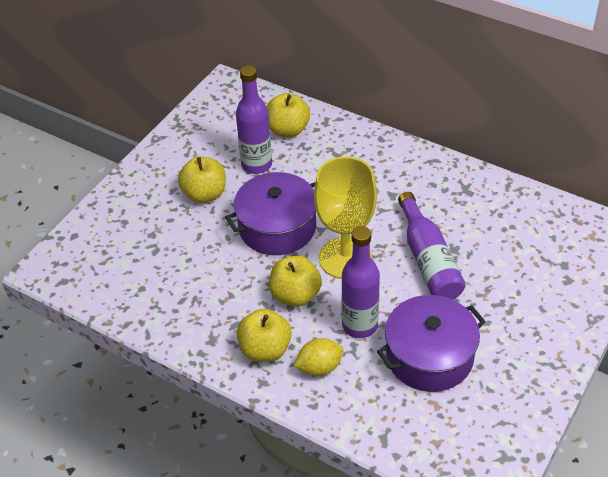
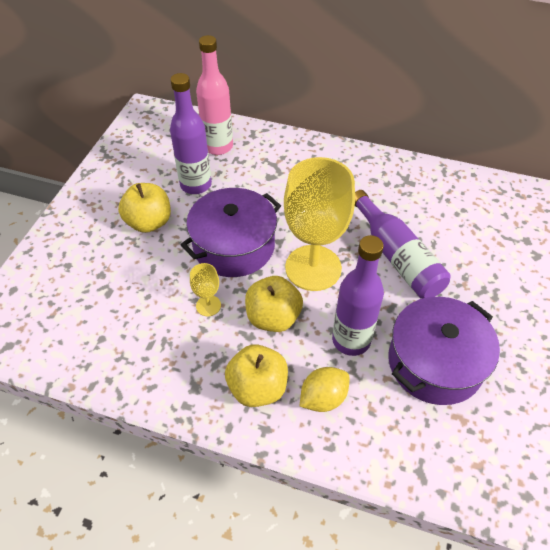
camera: 15 degrees left, 5 degrees up
(240, 276) = (208, 305): none -> yellow goblet
(288, 130) = (218, 146): yellow apple -> pink bottle

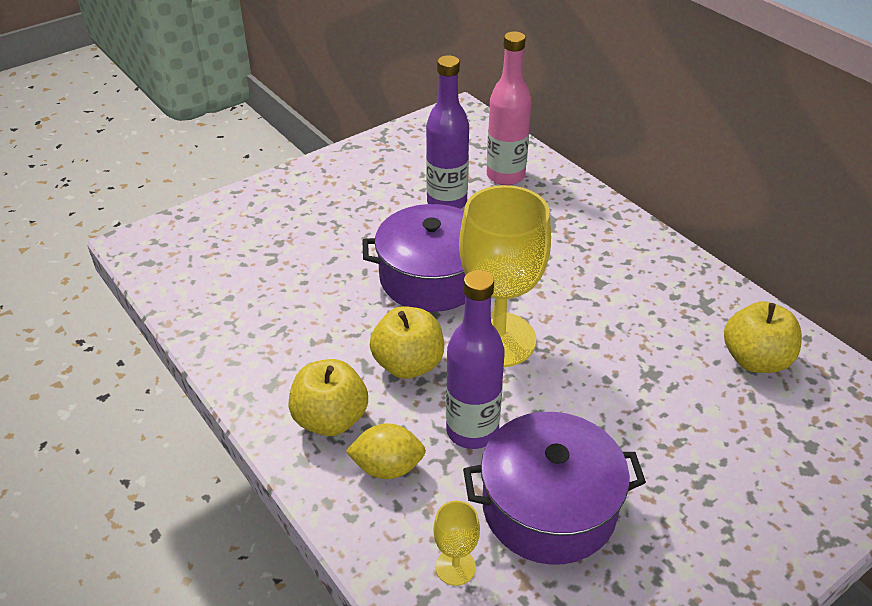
camera: 35 degrees right, 10 degrees down
(149, 222) = (367, 216): yellow apple -> yellow apple (755, 360)
(208, 305) = (353, 319): yellow goblet -> yellow goblet (455, 567)
(397, 257) = (610, 377): purple bottle -> none

